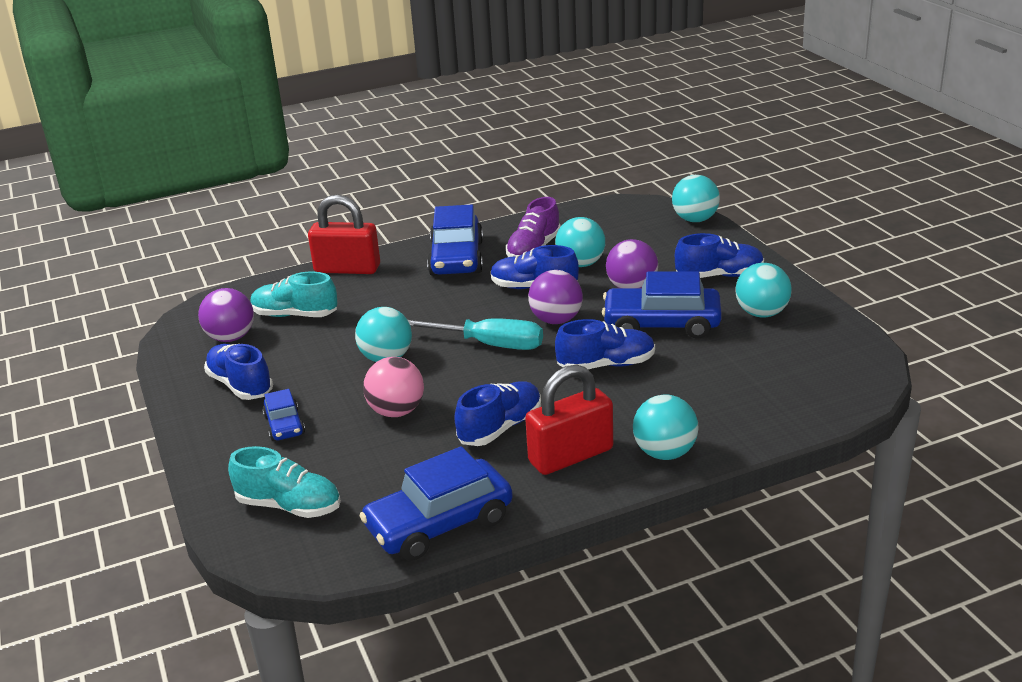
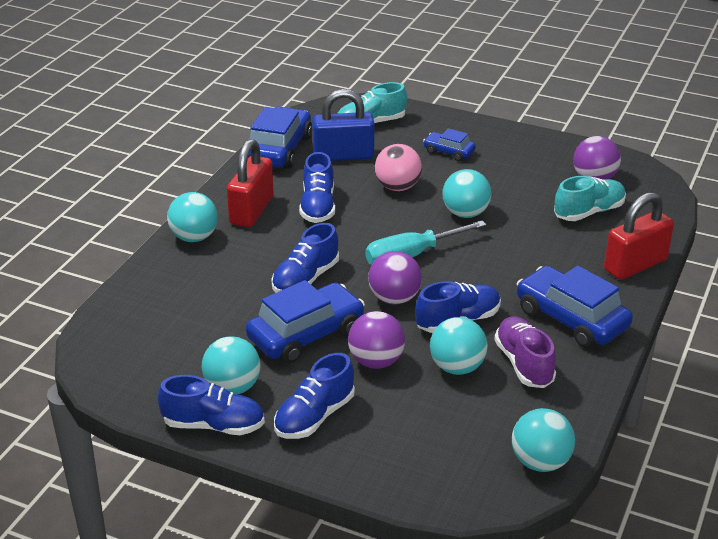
camera: 135 degrees right, 5 degrees up
(240, 385) = (521, 158): blue shoe -> blue shoe (213, 425)
(386, 476) = (343, 155): none -> blue padlock
(695, 219) = (427, 493): turquoise ball -> turquoise ball (540, 462)

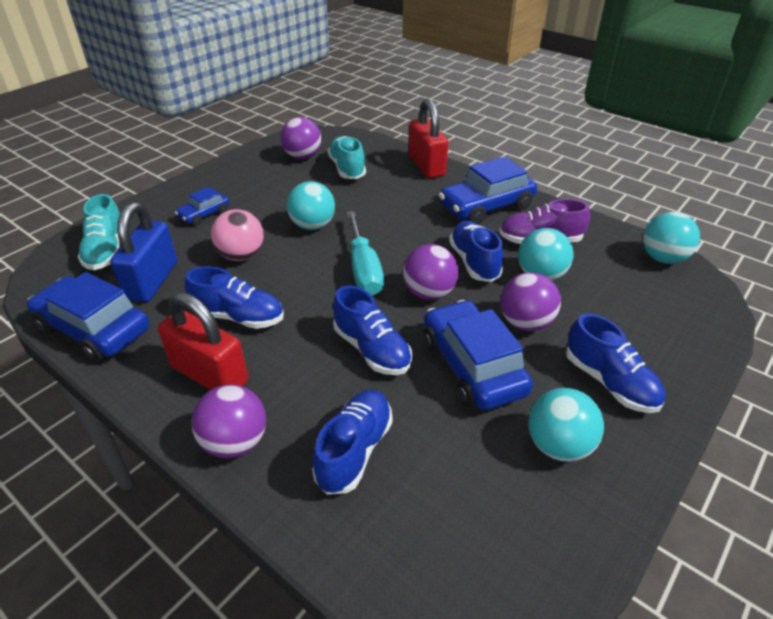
camera: 75 degrees left, 5 degrees up
(194, 237) = (235, 442): turquoise ball -> purple ball
(213, 425) = (626, 474): blue shoe -> blue shoe (354, 450)

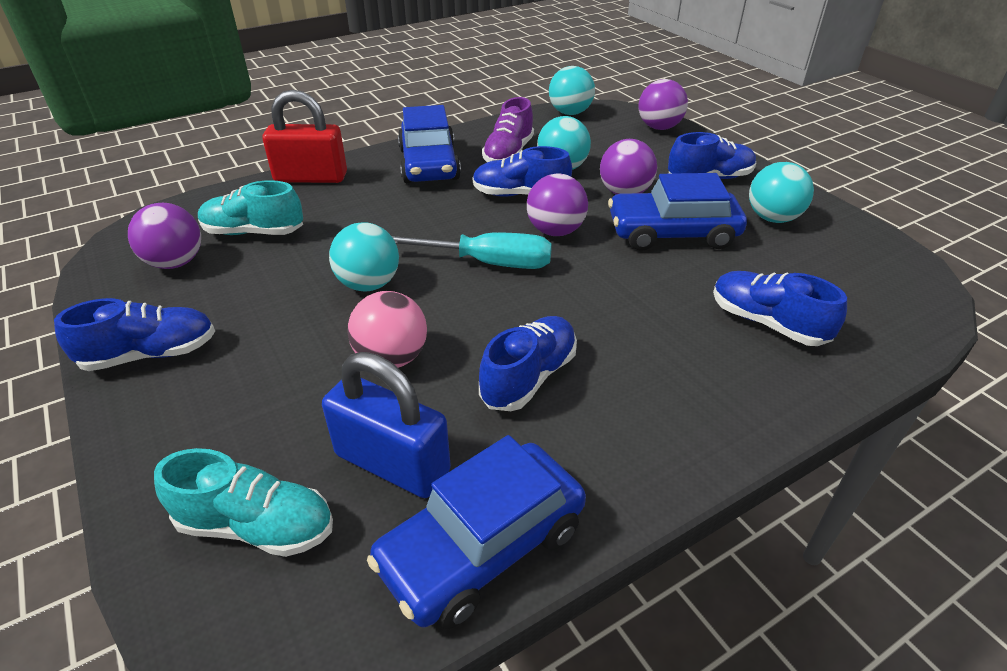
camera: 70 degrees left, 0 degrees up
(204, 214) = (245, 385): blue car -> none
(210, 374) = (630, 416): red padlock -> none
(235, 442) = (746, 406): purple ball -> purple ball (659, 127)
(372, 350) = (629, 285): blue shoe -> blue shoe (150, 354)

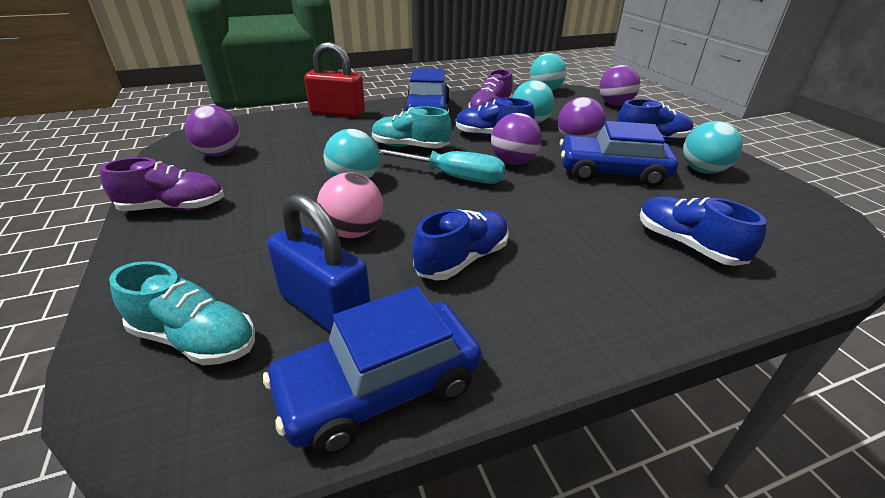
camera: 10 degrees right, 5 degrees down
(150, 354) = (174, 208): blue shoe -> purple shoe
(254, 232) = (283, 141): turquoise shoe -> turquoise shoe (410, 147)

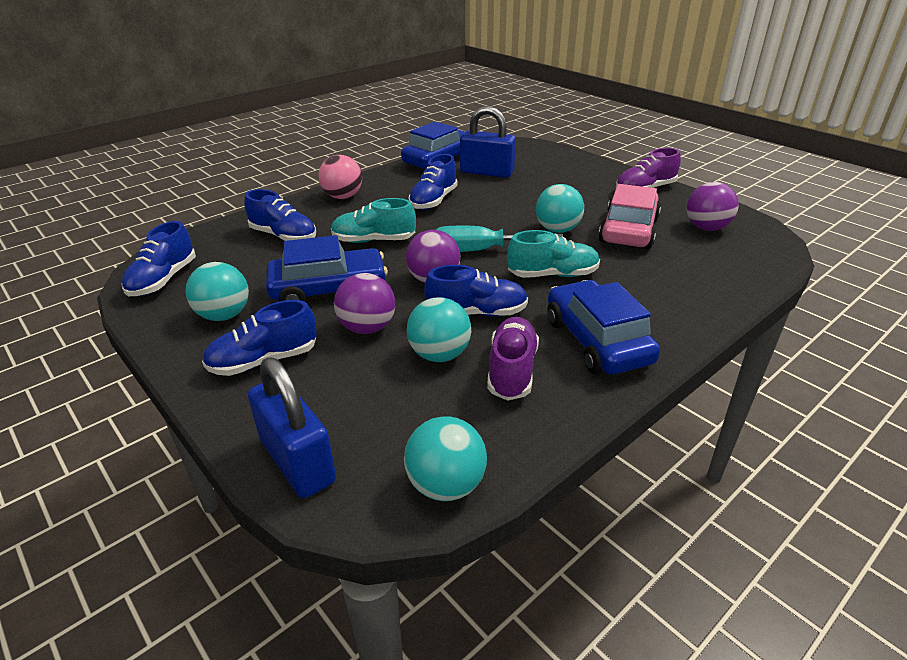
camera: 160 degrees right, 0 degrees up
(195, 339) = (528, 157): turquoise shoe -> turquoise shoe (374, 240)
(289, 166) = (628, 230): none -> pink car
(337, 113) = (705, 308): red padlock -> none
(353, 232) = (513, 200): pink ball -> pink ball (343, 197)
(615, 104) = (297, 461): purple ball -> blue padlock
(803, 215) = (163, 280): none -> blue shoe

